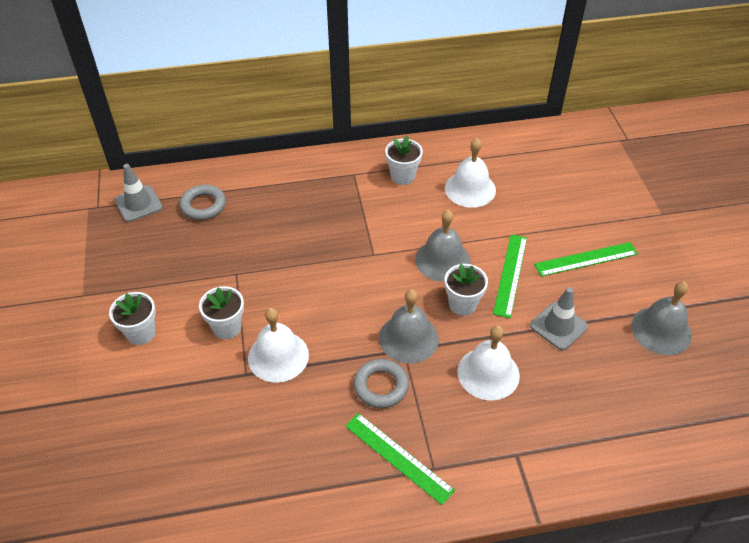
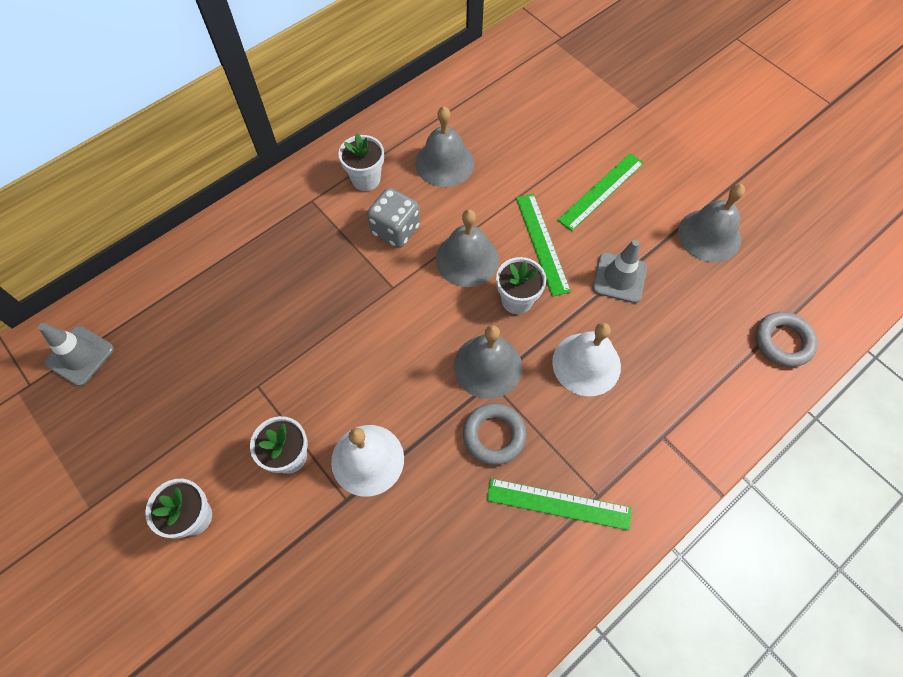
camera: 30 degrees left, 15 degrees up
(203, 205) = (163, 320): grey ring -> grey ring (783, 341)
(402, 218) = (395, 230): none -> grey dice
(470, 189) = (444, 163): white bell -> grey bell

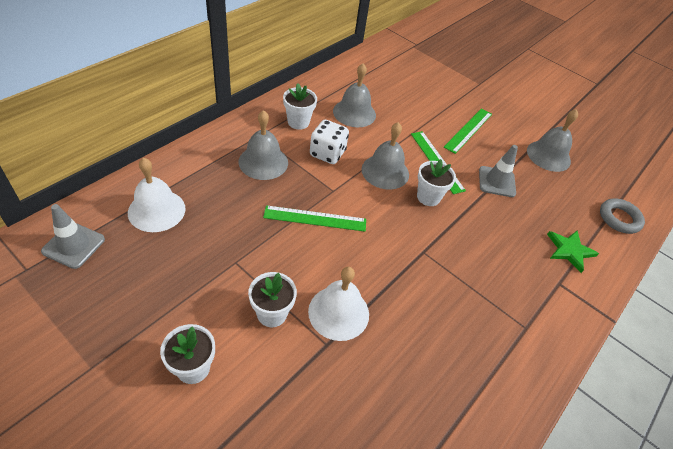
camera: 15 degrees left, 15 degrees down
(395, 230) = (327, 153): grey dice -> white dice
(487, 366) = (418, 241): grey bell -> grey bell (263, 162)
(494, 435) = (435, 289): grey ring -> none
(558, 504) = (498, 336): green ruler -> green ruler (315, 218)
(586, 364) = (490, 237): white bell -> white bell (156, 210)
(692, 389) = (569, 250): none -> green star

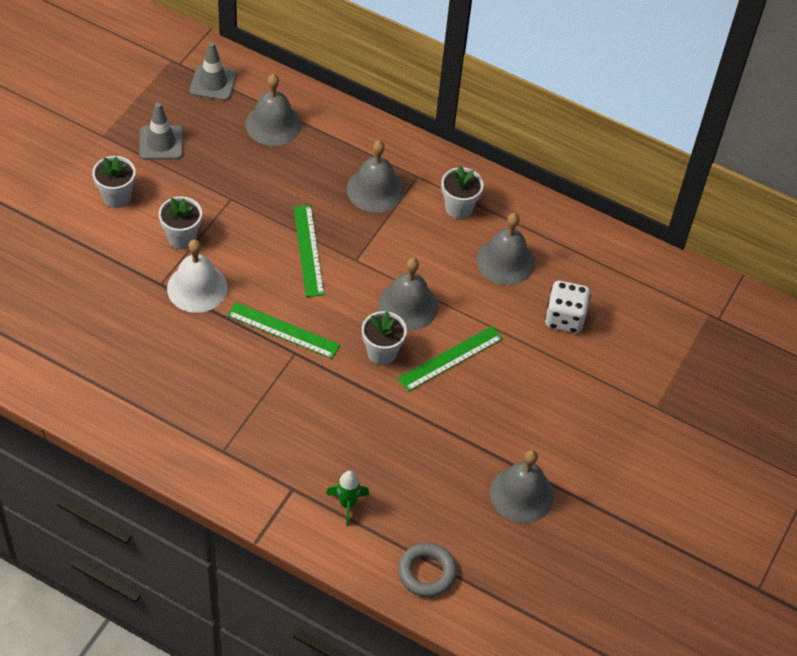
camera: 80 degrees right, 5 degrees up
(156, 210) = (273, 124): white bell -> grey bell
(327, 153) = (415, 245): white dice -> white dice (564, 318)
(468, 130) = (532, 393): green ruler -> green ruler (283, 330)
(496, 182) = (439, 427): grey traffic cone -> grey traffic cone (161, 143)
(569, 250) = (347, 504): green star -> green rocket

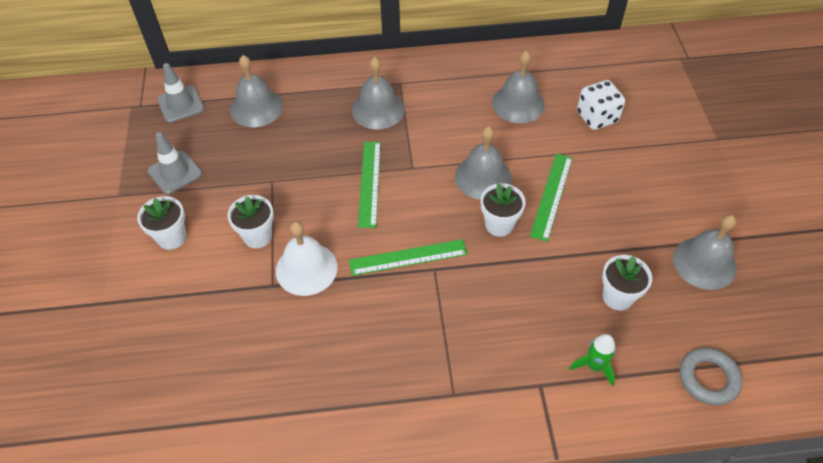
camera: 30 degrees left, 0 degrees up
(308, 250) = (369, 183): green ruler -> green ruler turned 45 degrees clockwise
(459, 208) = (450, 87): white flower pot -> white flower pot (617, 297)

